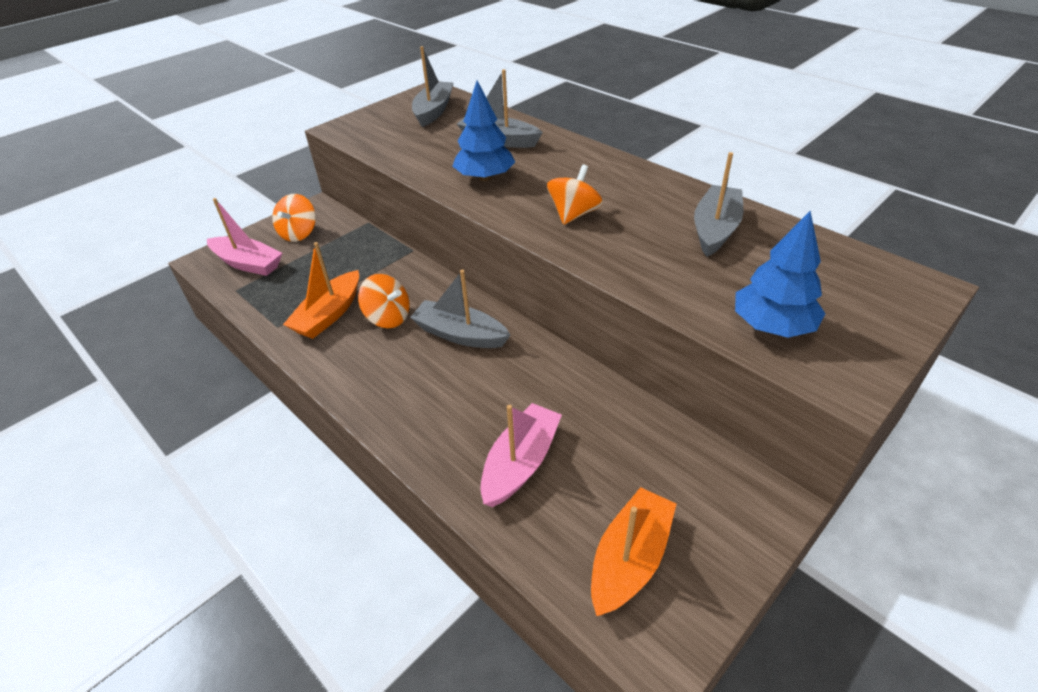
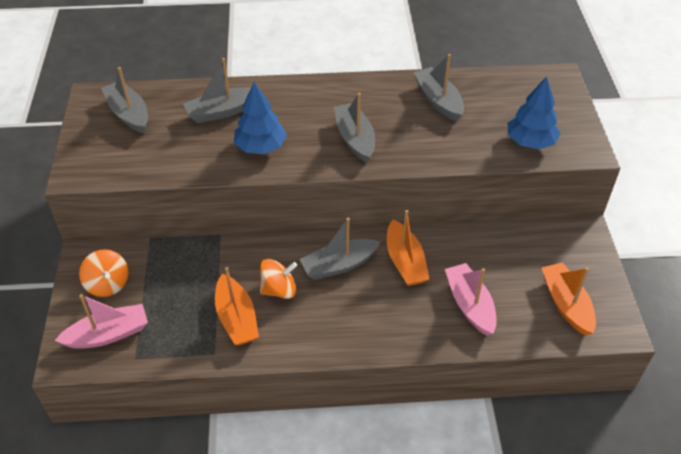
camera: 50 degrees left, 5 degrees up
(519, 375) = (405, 262): none -> orange boat
(574, 214) = (355, 139): orange spinning top -> grey boat

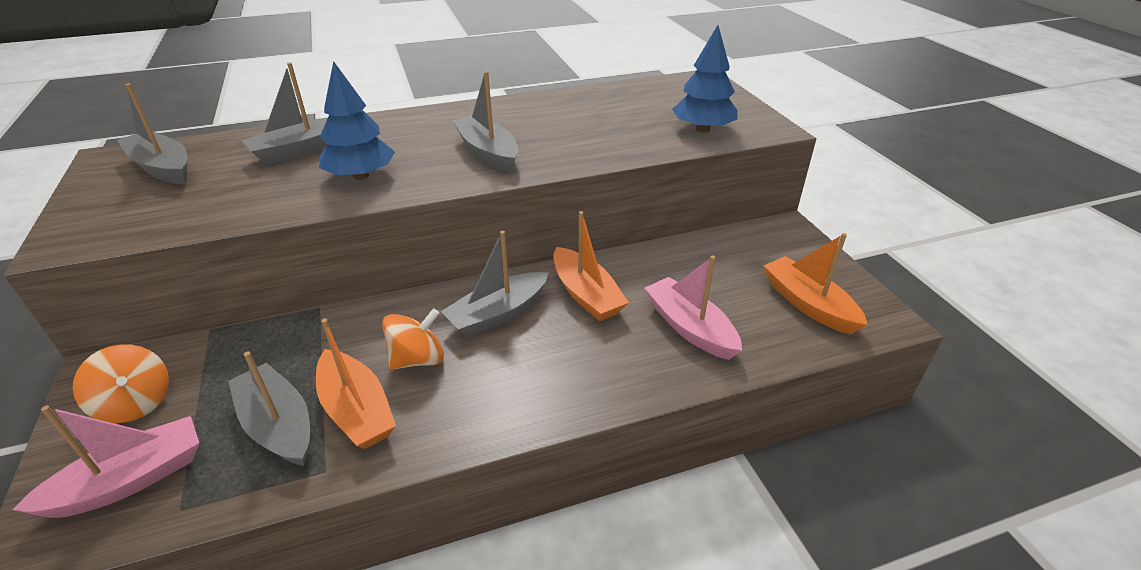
camera: 15 degrees left, 10 degrees down
(438, 100) = (579, 110): grey boat -> grey boat (278, 425)

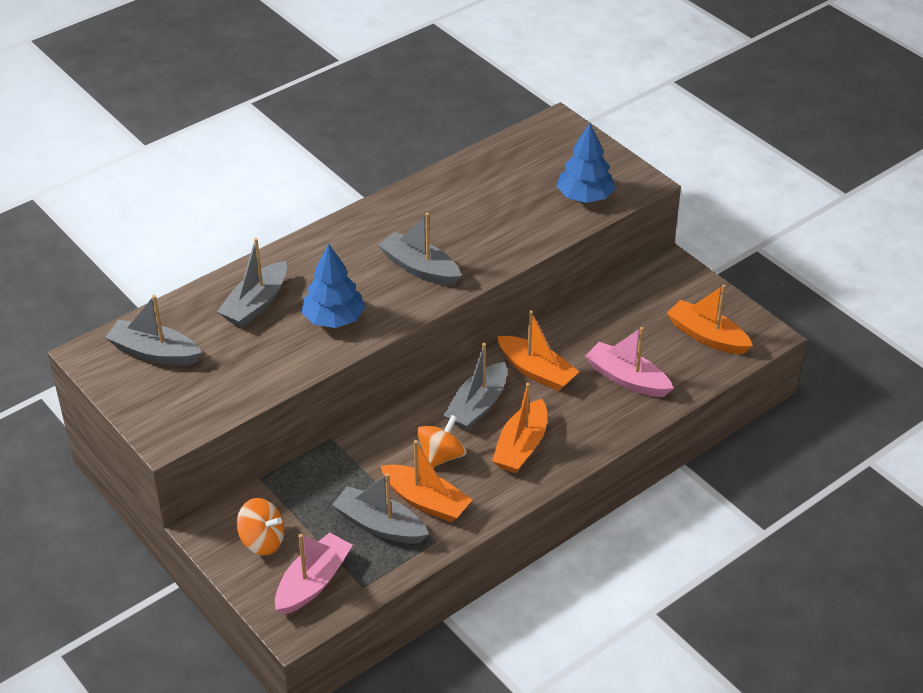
camera: 20 degrees left, 5 degrees up
(517, 373) = (521, 446): none -> orange boat

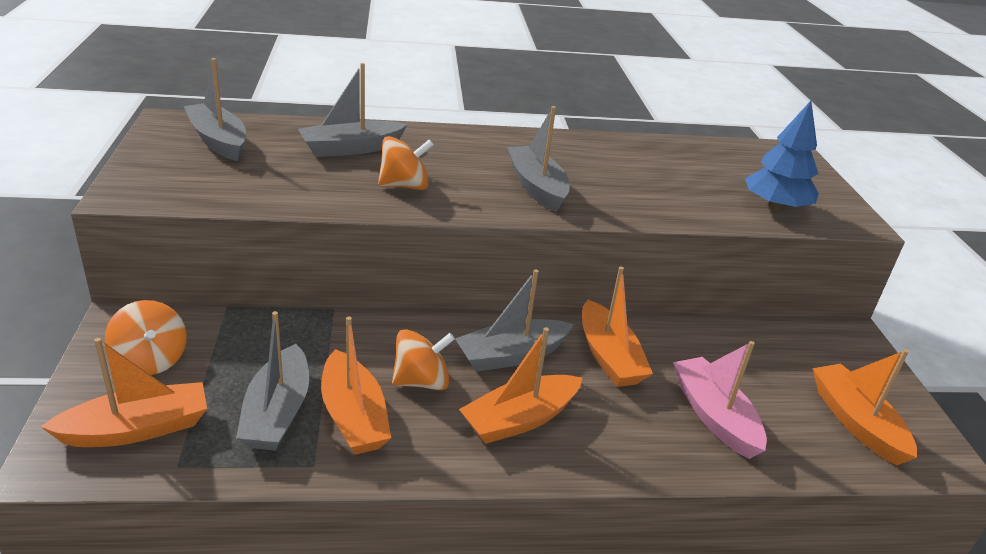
camera: 30 degrees right, 10 degrees down
(313, 582) = (137, 429): pink boat -> orange boat
(334, 319) = (404, 186): blue tree -> orange spinning top
(380, 525) = (277, 412): grey boat -> grey boat turned 150 degrees counterclockwise

